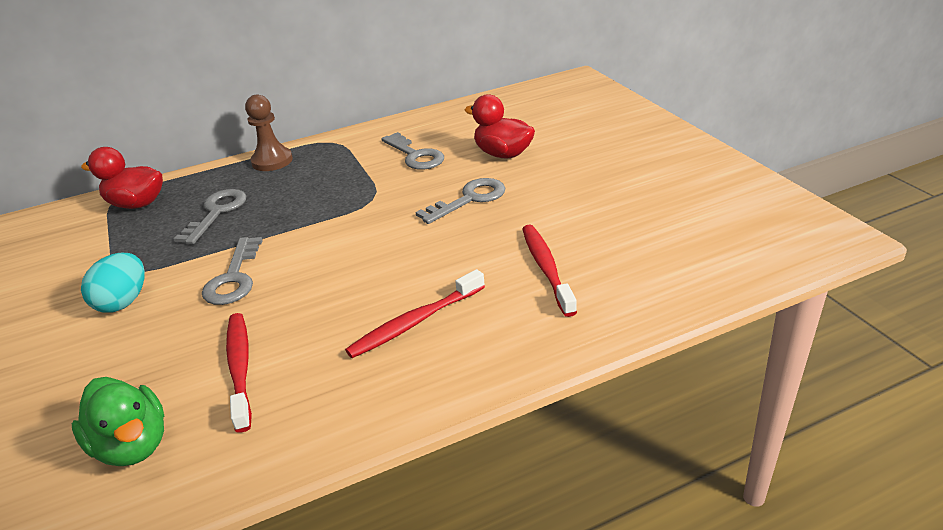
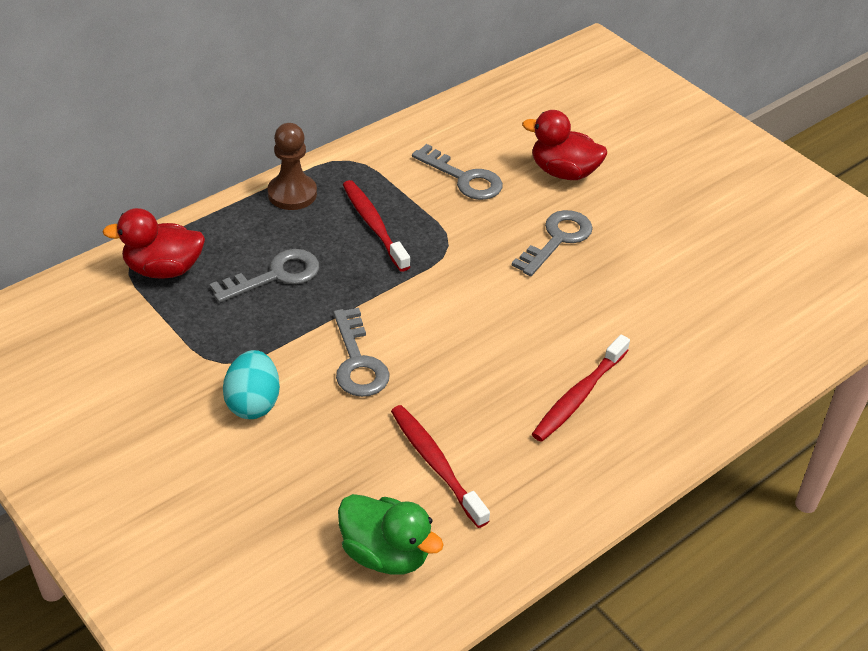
camera: 20 degrees left, 10 degrees up
(216, 212) = (275, 275): grey key -> grey key turned 60 degrees clockwise
(546, 268) = (675, 322): red toothbrush -> red toothbrush (373, 225)

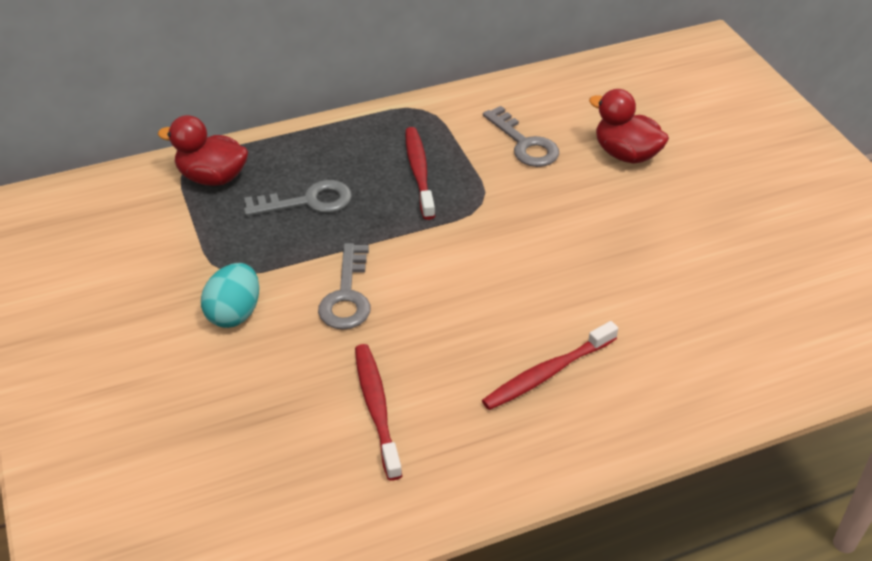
camera: 20 degrees right, 0 degrees up
(292, 194) = (357, 131): brown pawn -> none
(385, 554) = (290, 483): green duck -> none
(557, 239) = (591, 217): grey key -> none

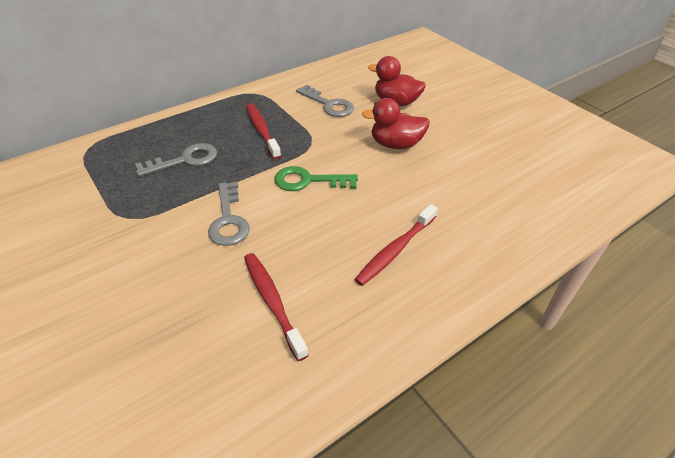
camera: 15 degrees left, 0 degrees up
(212, 177) = (108, 154): red duck -> red duck (395, 144)
(234, 313) = (140, 248): turquoise egg -> none
(462, 258) = (308, 181): none -> green key

